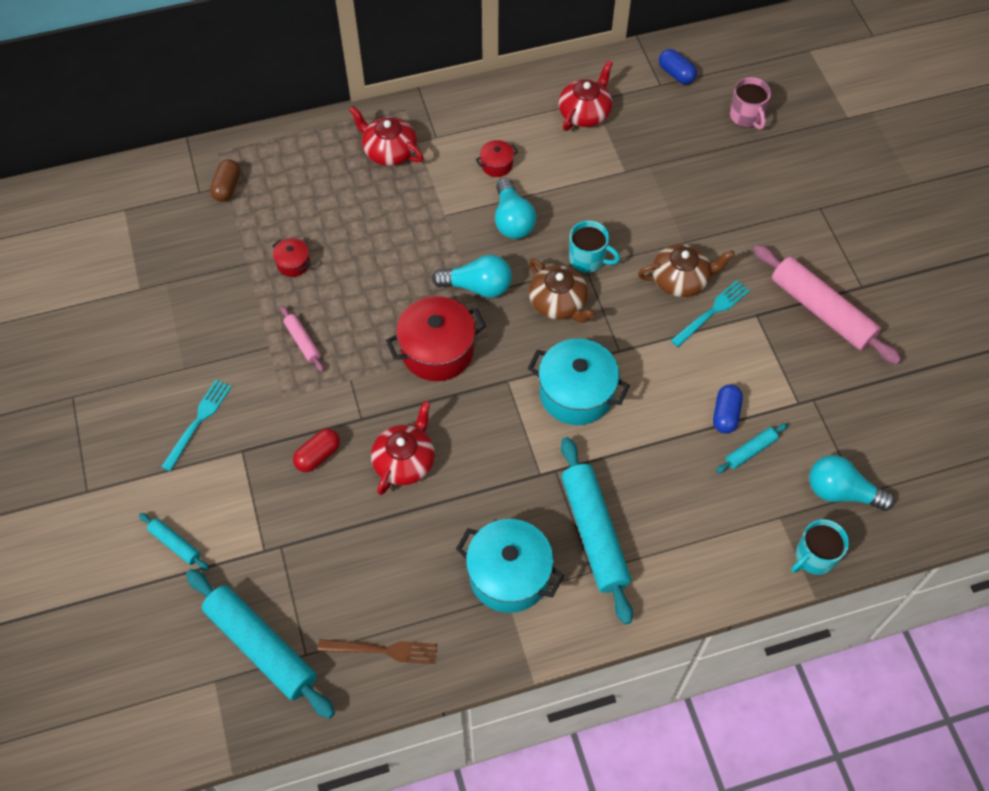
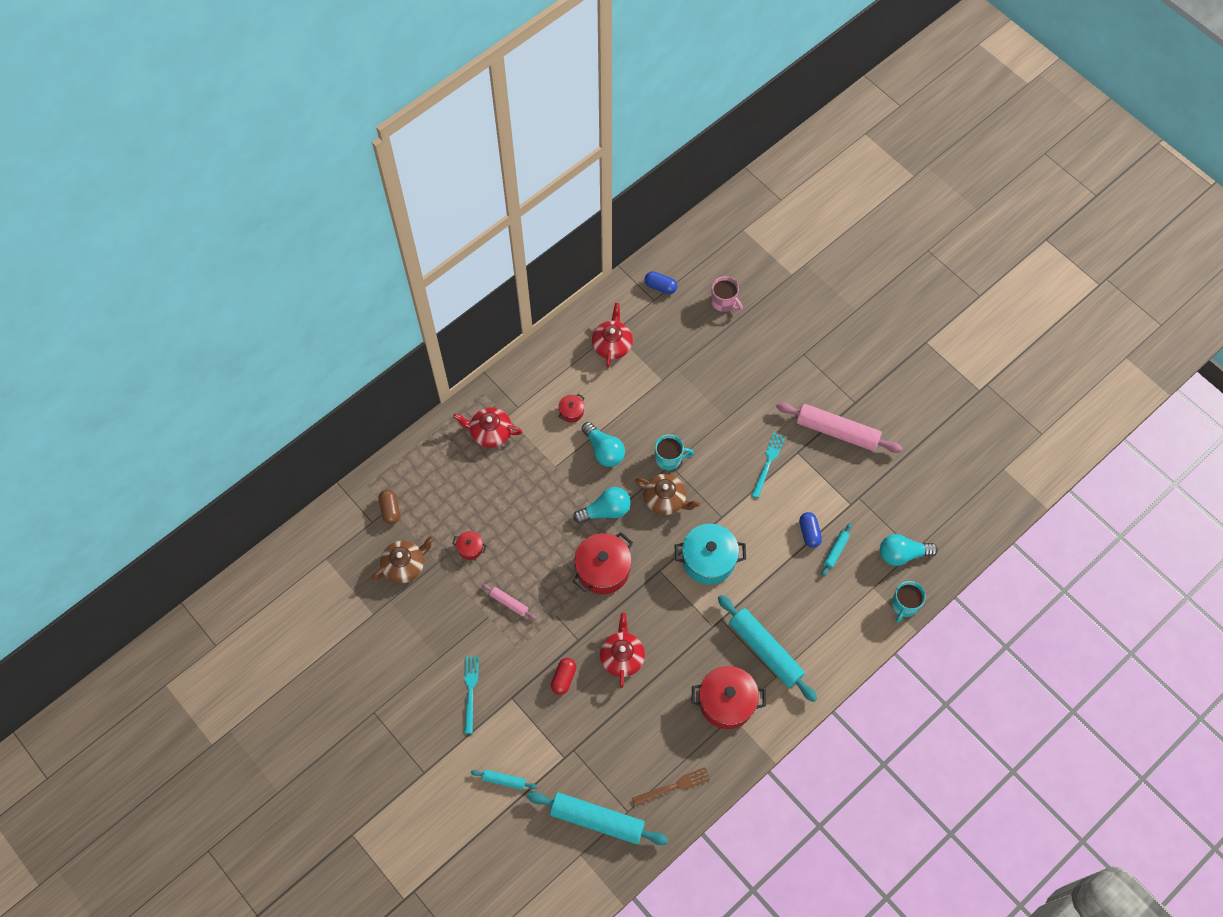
camera: 25 degrees left, 5 degrees up
(509, 575) = (726, 702): turquoise pot -> red pot
(681, 279) = (737, 447): brown teapot -> brown teapot (405, 565)

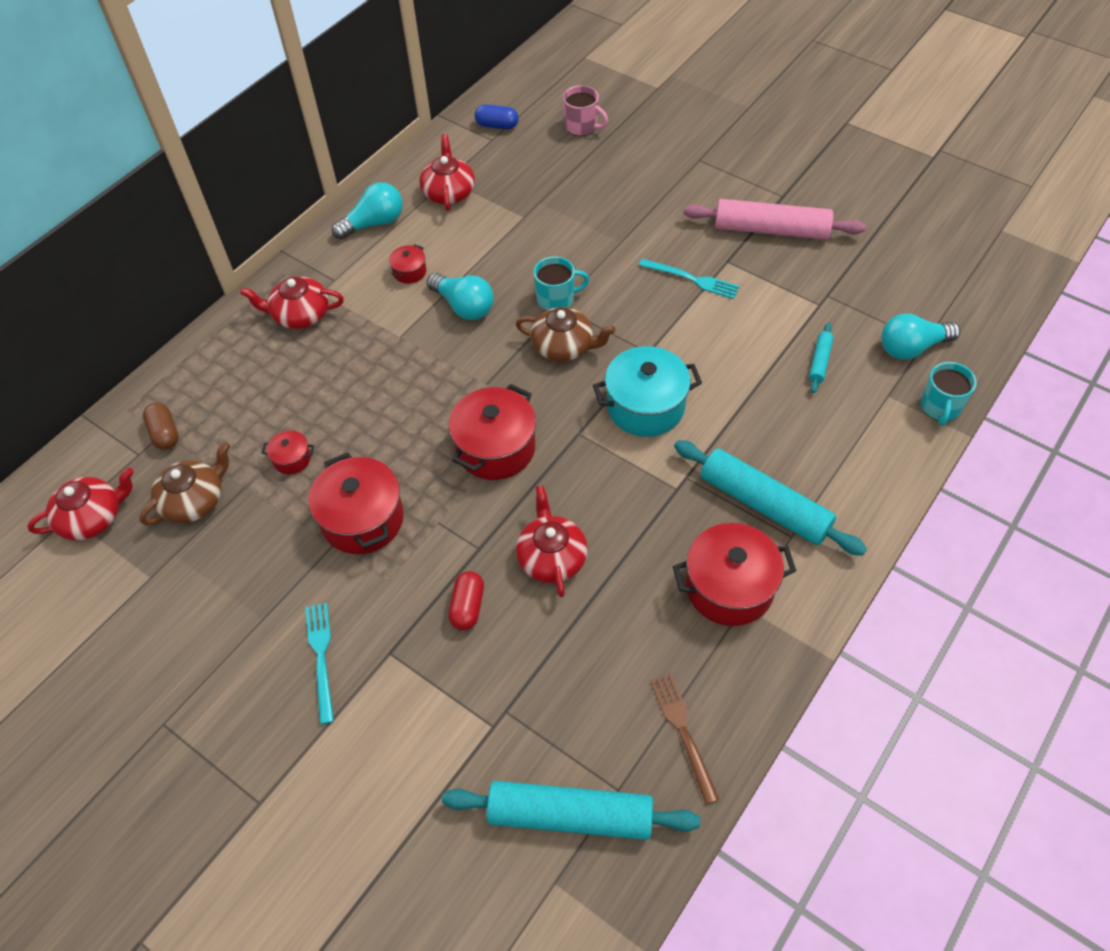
camera: 10 degrees left, 10 degrees down
(340, 563) = (93, 517): none -> red teapot
(504, 780) = (399, 785): turquoise rolling pin -> none
(509, 603) = (362, 519): pink rolling pin -> red pot
(605, 511) = (482, 375): turquoise light bulb -> turquoise light bulb (374, 223)
(673, 786) = (683, 732): brown fork -> brown fork turned 75 degrees counterclockwise
(768, 463) = (692, 279): turquoise fork -> turquoise fork turned 105 degrees clockwise
(809, 533) = (775, 347): blue capsule -> none

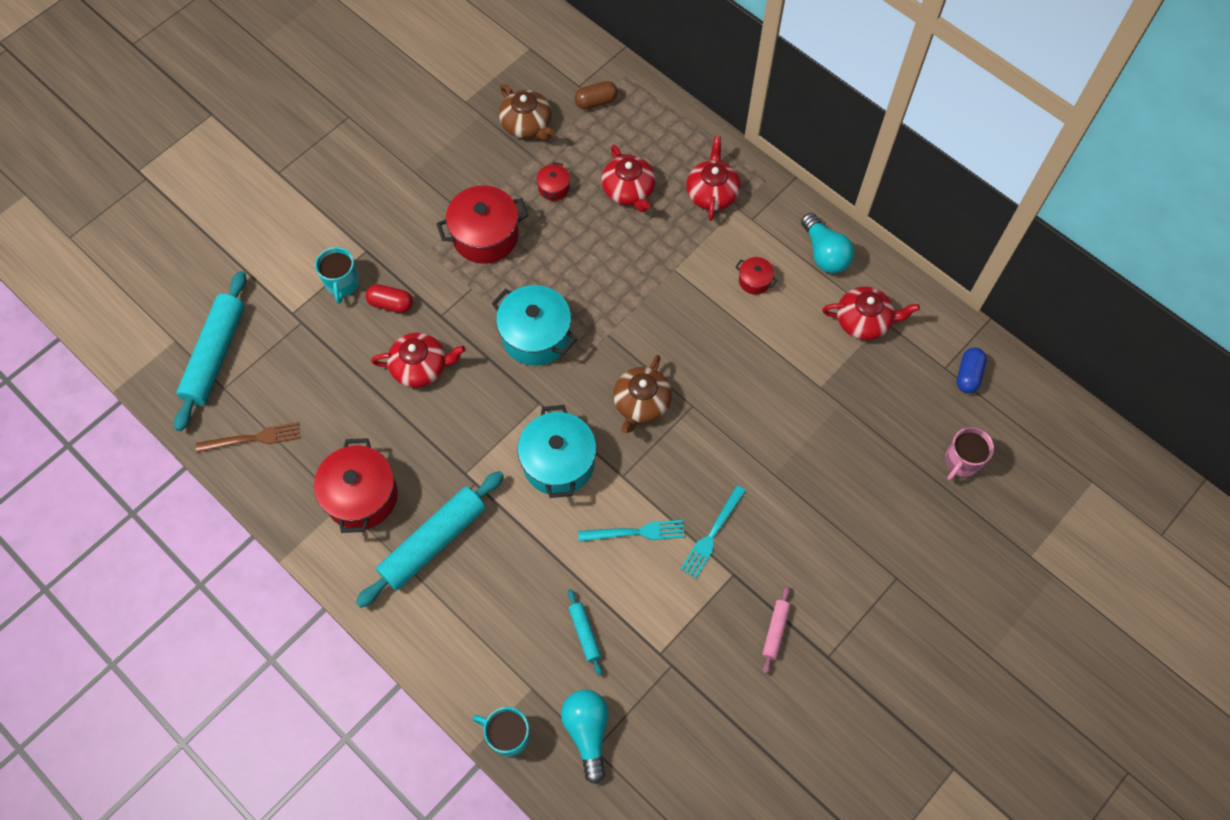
camera: 95 degrees right, 10 degrees up
(93, 517) = (525, 62): red teapot -> red teapot (629, 190)
(321, 657) = (374, 208): turquoise fork -> turquoise fork (636, 532)
(464, 306) = (704, 323): turquoise light bulb -> none
(495, 448) = (536, 336): red pot -> turquoise pot
(556, 299) = (702, 404): turquoise mug -> turquoise mug (342, 283)
(771, 229) = (775, 631): pink rolling pin -> pink rolling pin, size x0.47
(819, 361) = (585, 633): turquoise rolling pin -> turquoise rolling pin turned 45 degrees clockwise

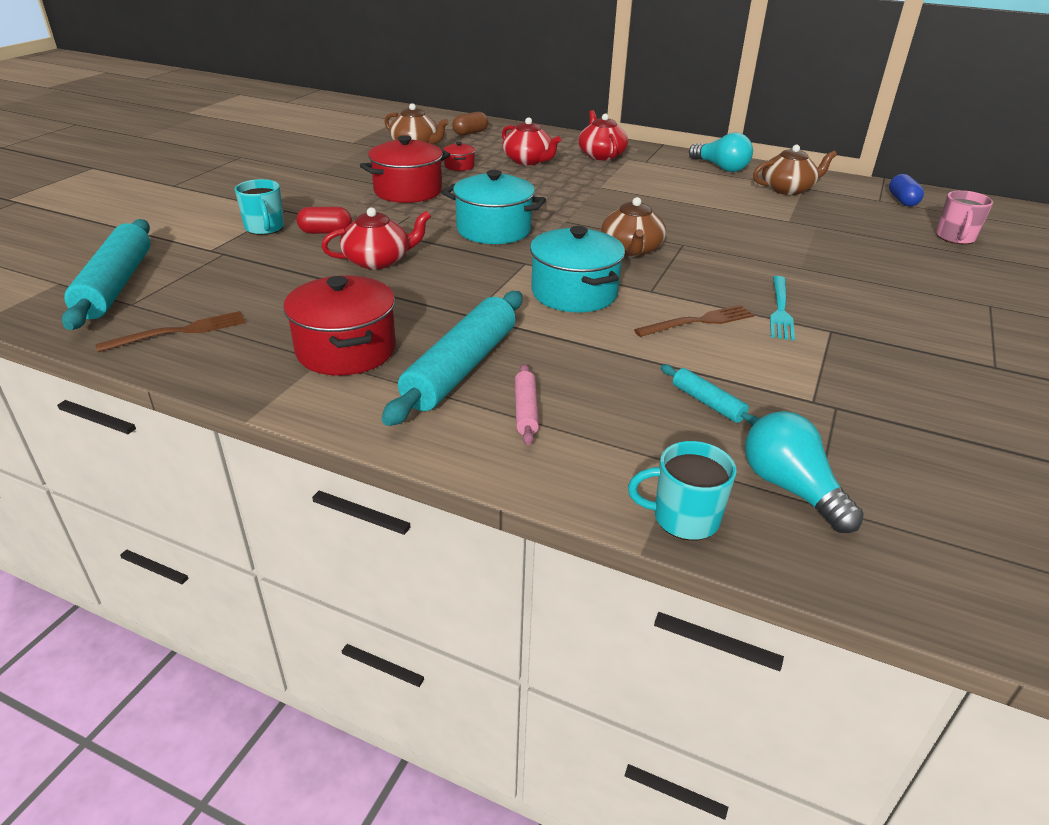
camera: 20 degrees left, 30 degrees down
(636, 532) = (698, 322): turquoise fork -> brown fork
(754, 281) = (676, 184): red pot -> none
(775, 631) = (919, 359): pink rolling pin -> pink rolling pin (526, 410)
(864, 321) = (788, 189): red teapot -> brown teapot

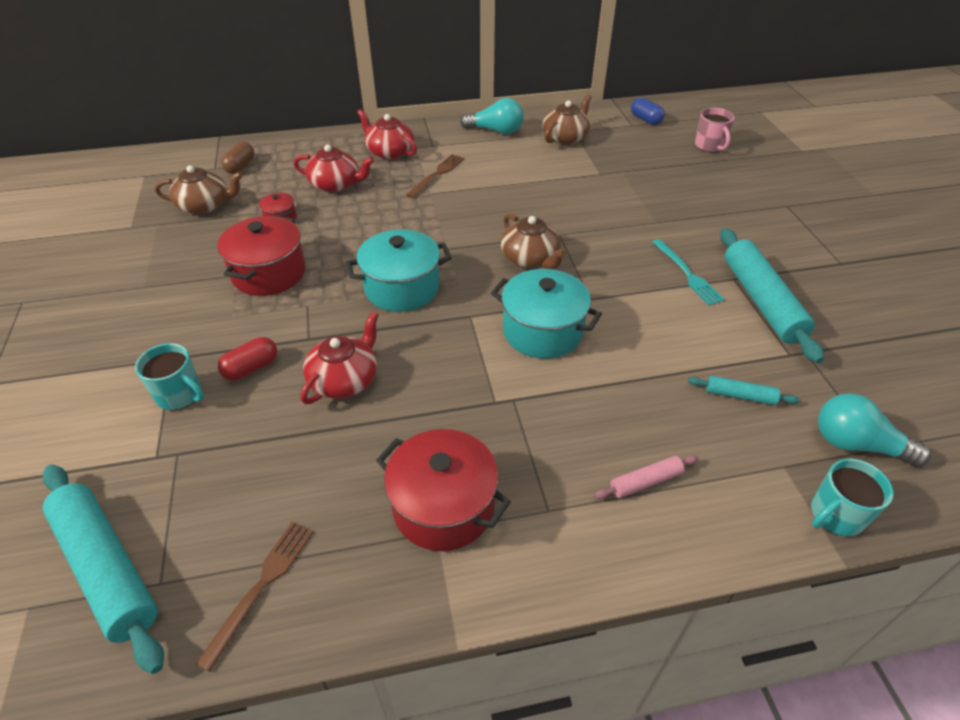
camera: 35 degrees left, 10 degrees up
(460, 368) = (553, 467): turquoise rolling pin -> turquoise rolling pin (761, 301)
(526, 410) = (645, 481): pink rolling pin -> pink rolling pin turned 75 degrees counterclockwise
(698, 322) = (653, 315): brown fork -> brown fork (437, 174)

